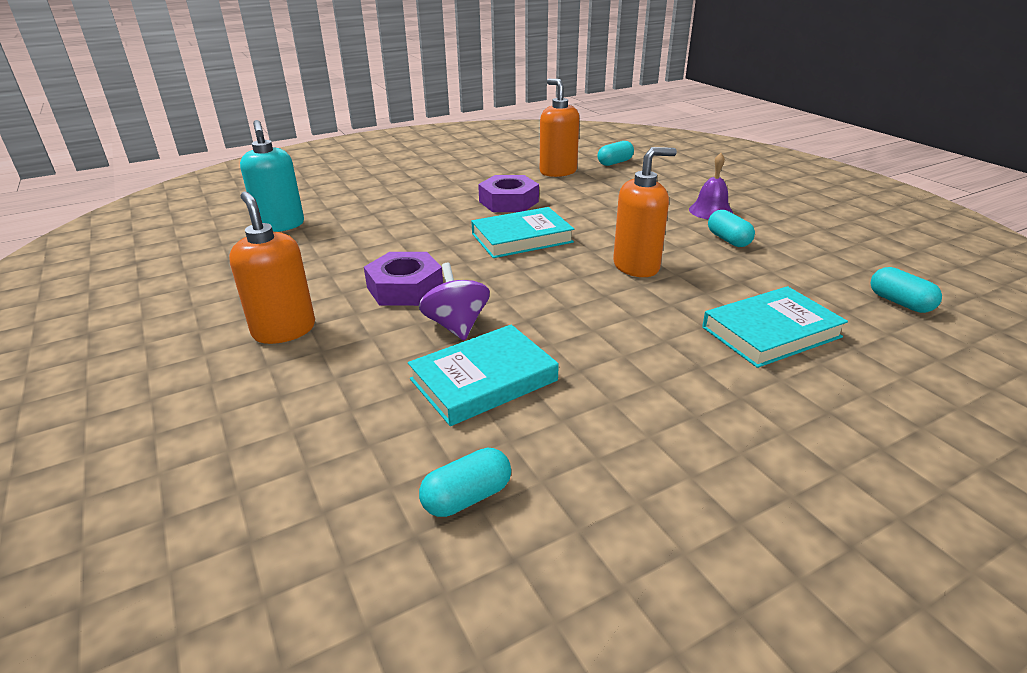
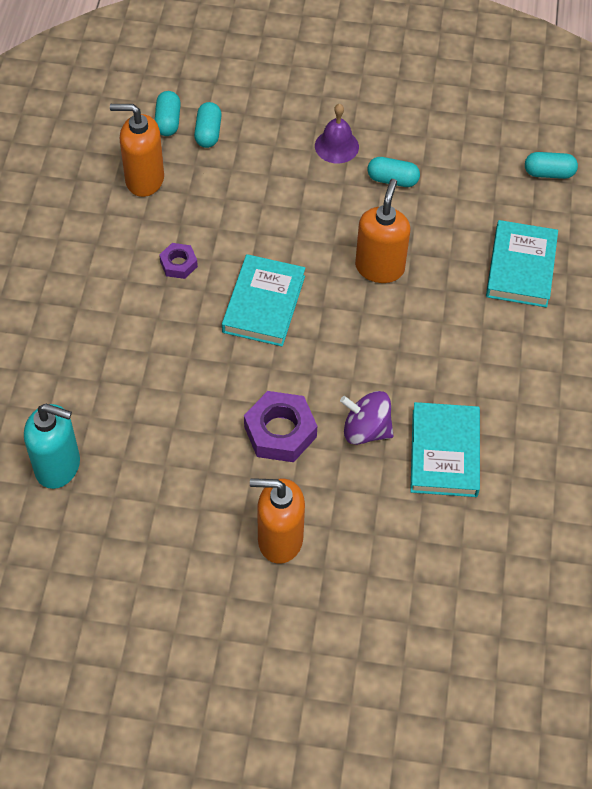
camera: 55 degrees left, 25 degrees up
(467, 497) = (541, 522): turquoise capsule -> turquoise capsule (208, 133)
(509, 201) = (178, 264): purple nut -> purple nut, size x0.56

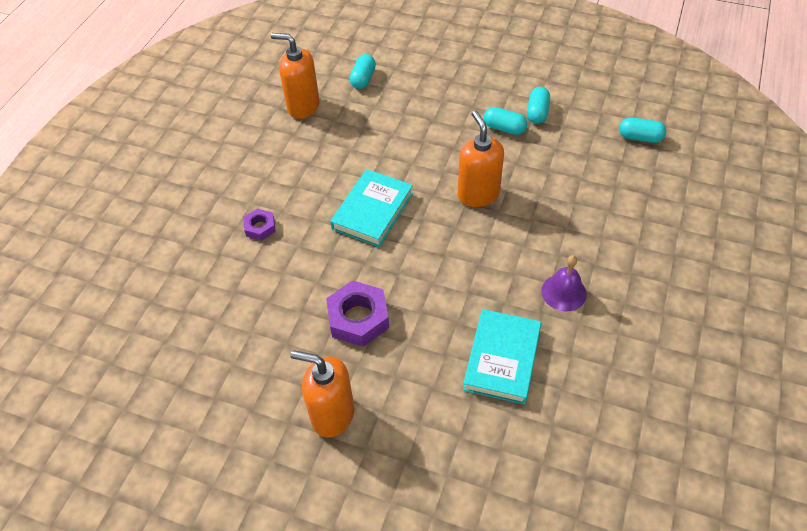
camera: 15 degrees right, 5 degrees down
(58, 466) = (161, 320): turquoise soap dispenser -> none
(168, 121) = (334, 68): turquoise capsule -> turquoise capsule (537, 112)
(178, 264) = (311, 172): purple nut -> purple nut (260, 227)
(336, 146) = (463, 99): purple bell -> purple bell (564, 292)
(366, 430) = (435, 328): purple spinning top -> none
(379, 267) = (478, 194): orange soap dispenser -> orange soap dispenser turned 45 degrees counterclockwise
(521, 267) = (602, 209): turquoise book -> none

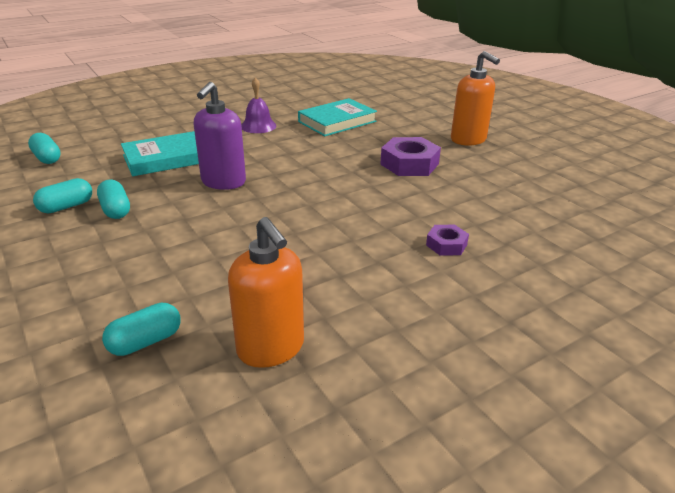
camera: 145 degrees left, 20 degrees down
(372, 211) = (324, 210): turquoise book -> turquoise book (166, 158)
(478, 194) = (223, 182): orange soap dispenser -> purple soap dispenser

